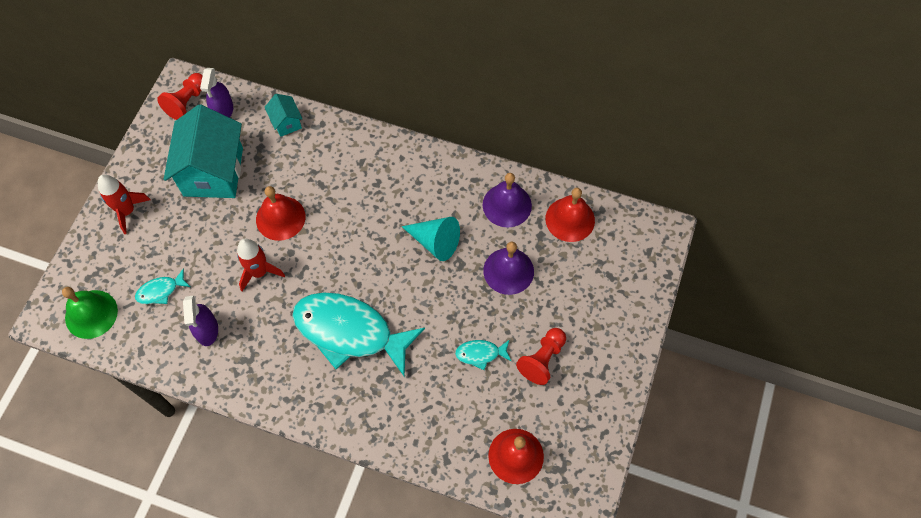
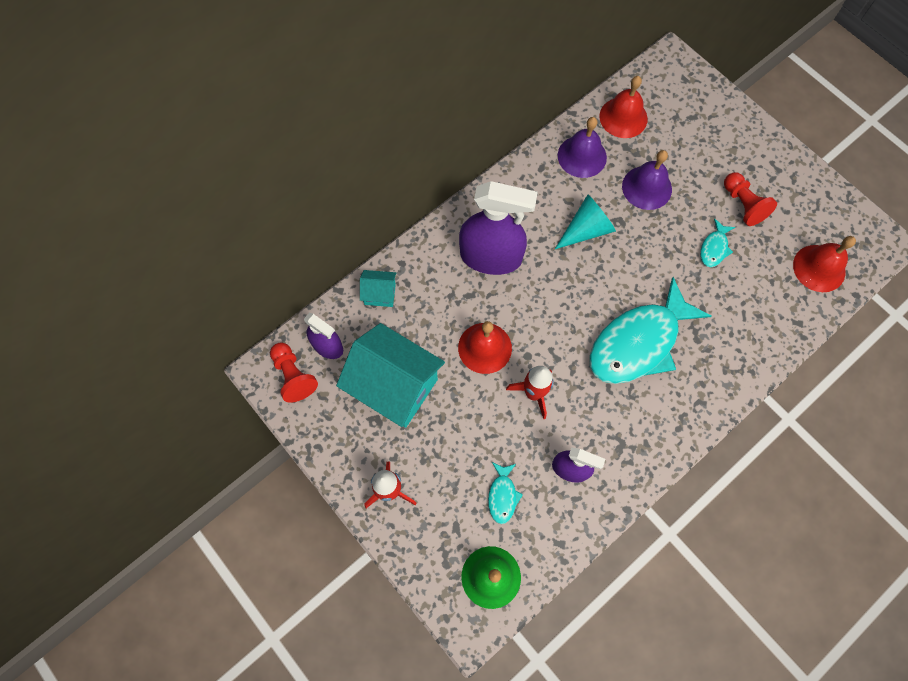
camera: 60 degrees left, 5 degrees up
(365, 183) = (491, 257): none -> purple spray bottle

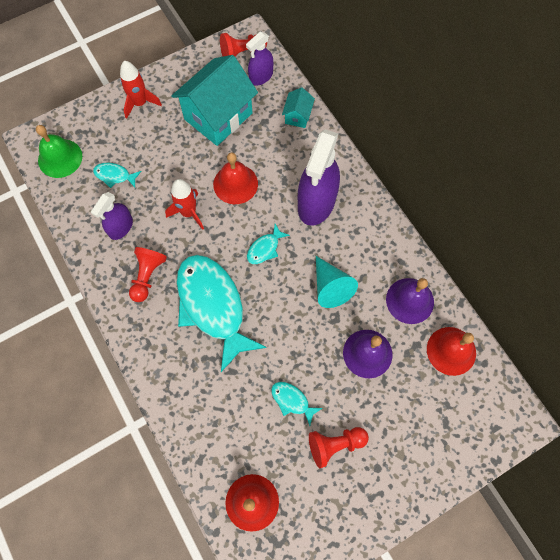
camera: 100 degrees right, 0 degrees up
(558, 301) = (265, 248): none -> turquoise fish
(623, 421) = (147, 276): none -> red pawn

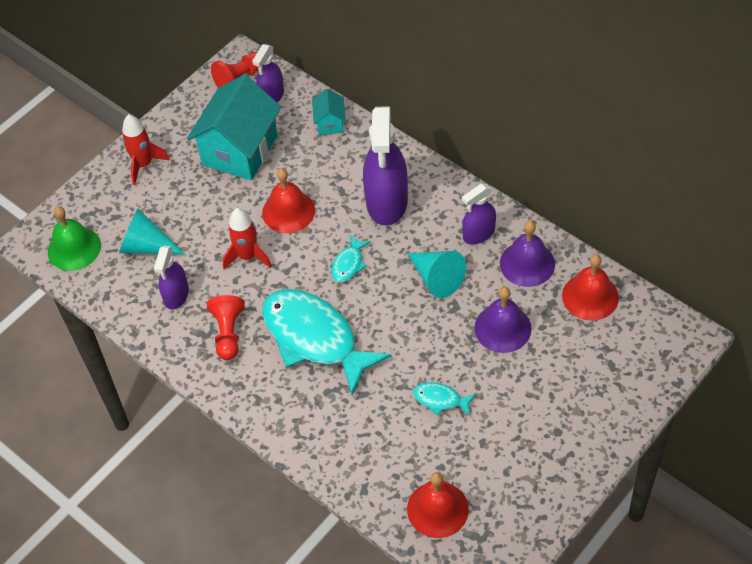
camera: 15 degrees left, 15 degrees down
(115, 176) = (146, 246): turquoise fish -> turquoise cone
(335, 444) = (503, 425): red pawn -> none
(380, 258) = (478, 233): none -> purple spray bottle

